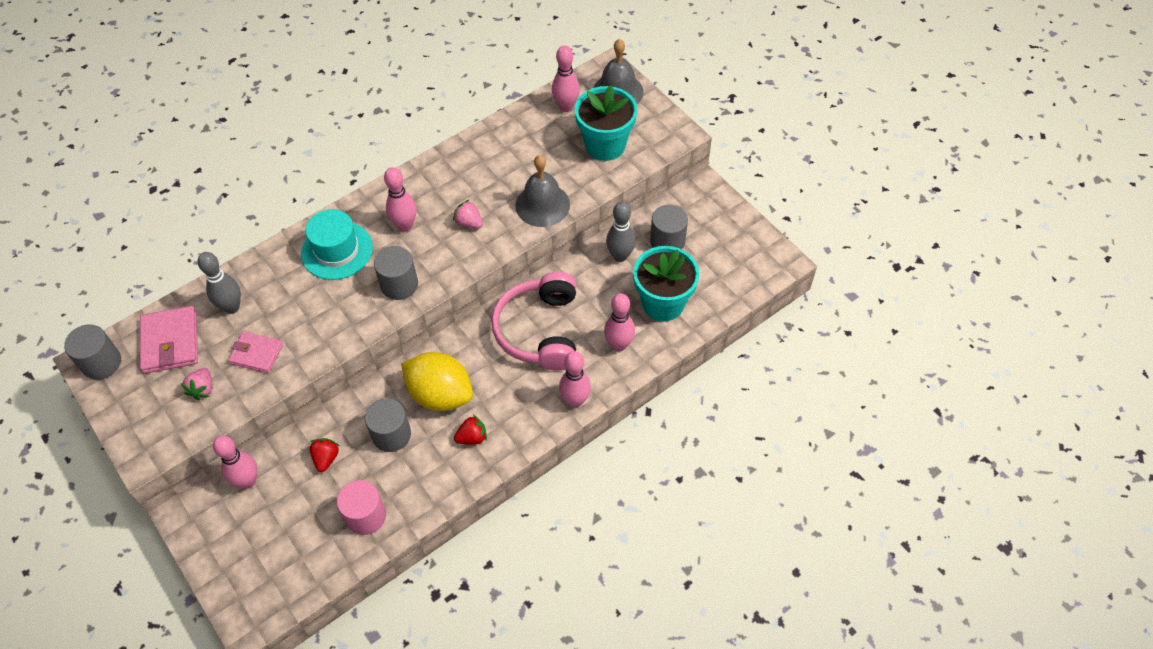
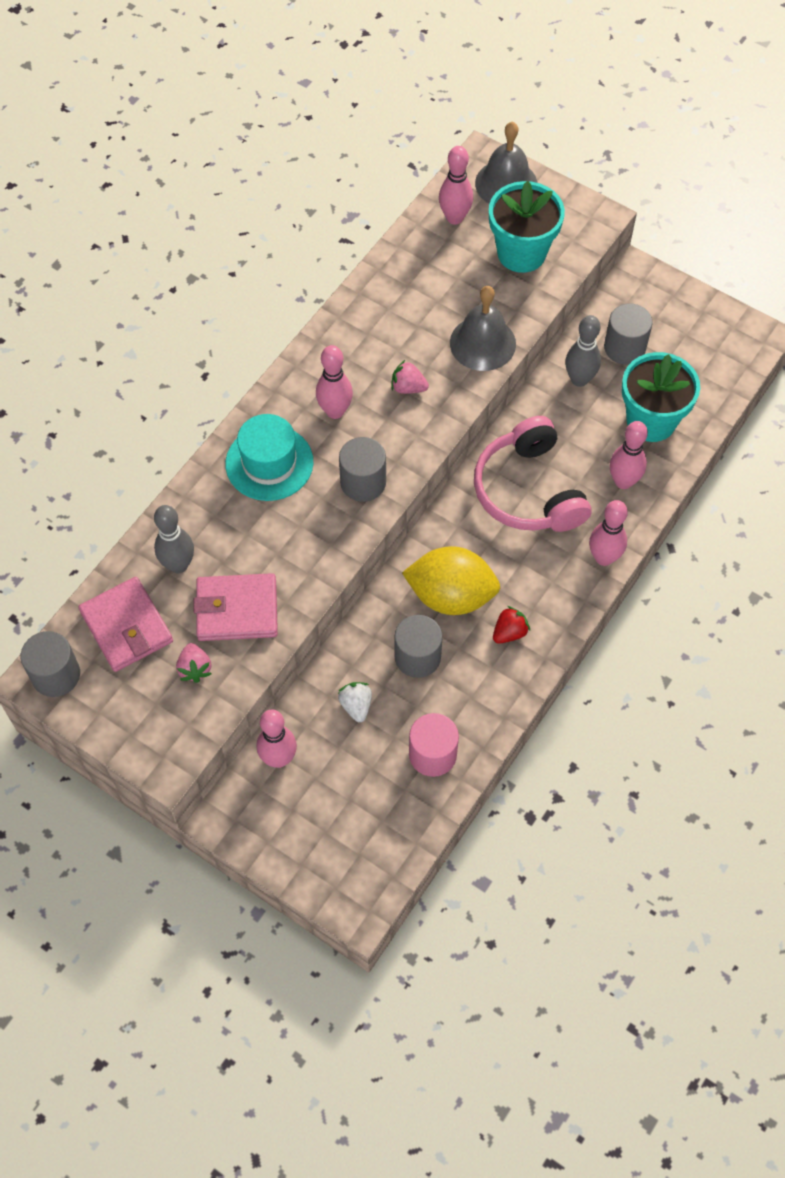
camera: 20 degrees left, 5 degrees up
(256, 354) = (237, 610): pink wallet -> pink wallet, size x1.51
(326, 458) = (356, 705): red strawberry -> white strawberry

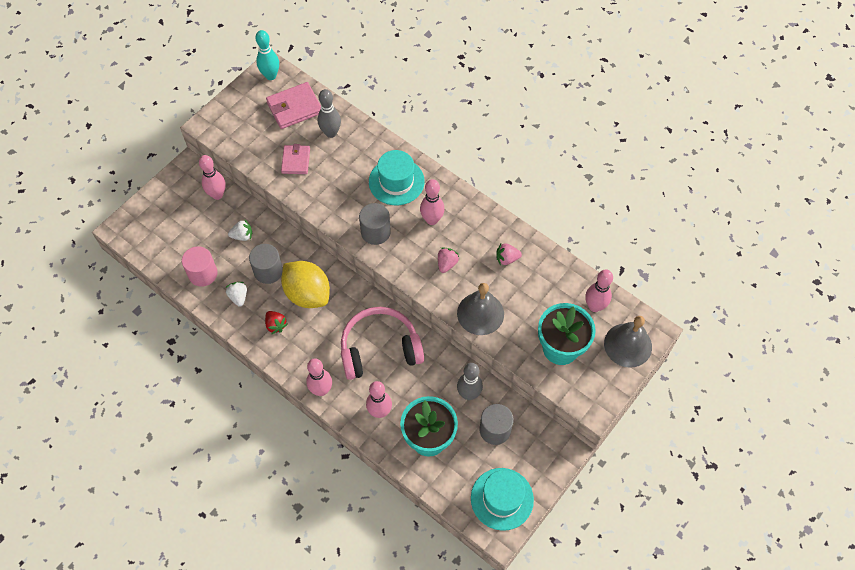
camera: 95 degrees right, 0 degrees up
(56, 675) = (270, 76): grey cylinder -> turquoise bowling pin
(195, 668) = (262, 139): pink strawberry -> pink strawberry (507, 259)
(237, 610) = (296, 161): pink wallet -> pink wallet, size x0.66
(451, 595) = (307, 294): yellow lemon -> yellow lemon turned 60 degrees counterclockwise
(468, 693) = (238, 297): none -> white strawberry
(715, 336) = (502, 499): none -> turquoise hat

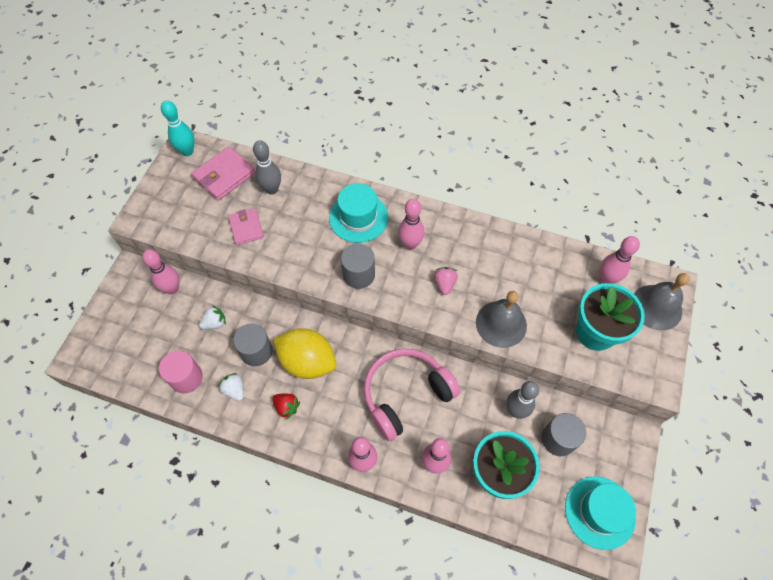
camera: 20 degrees left, 0 degrees up
(507, 259) = (501, 259): pink strawberry -> none

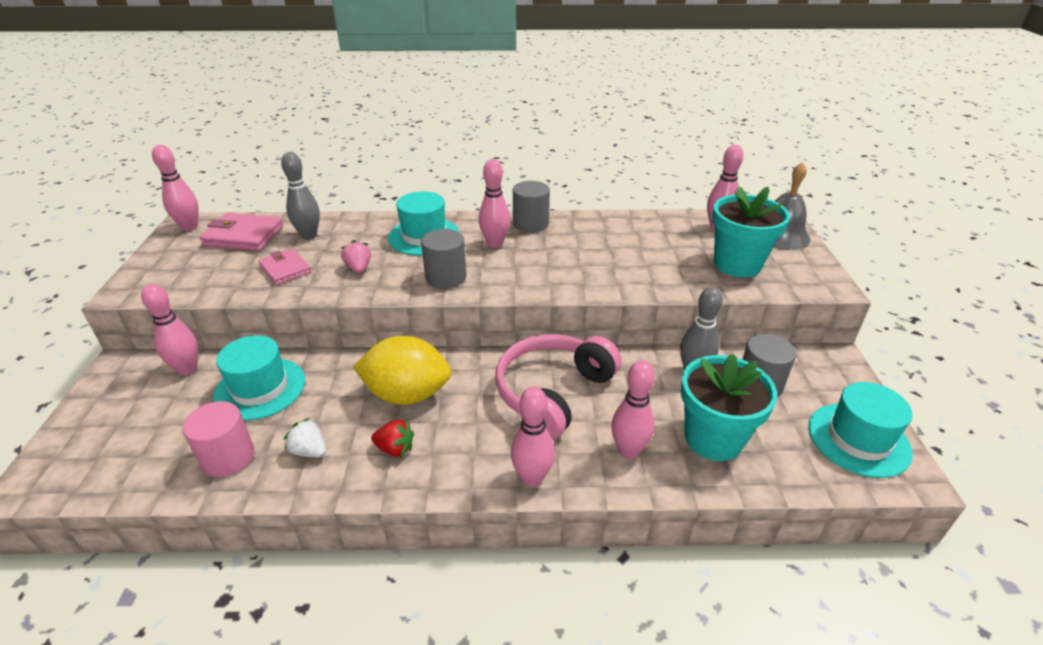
camera: 20 degrees left, 25 degrees down
(187, 151) = (189, 227): turquoise bowling pin -> pink bowling pin
(215, 323) = (260, 388): white strawberry -> turquoise hat
(224, 175) = (244, 236): pink wallet -> pink wallet turned 75 degrees clockwise
(256, 351) = (330, 402): grey cylinder -> grey cylinder (530, 224)
(444, 284) = (551, 264): pink strawberry -> pink strawberry (358, 268)
(501, 324) = (634, 279): grey bell -> none

